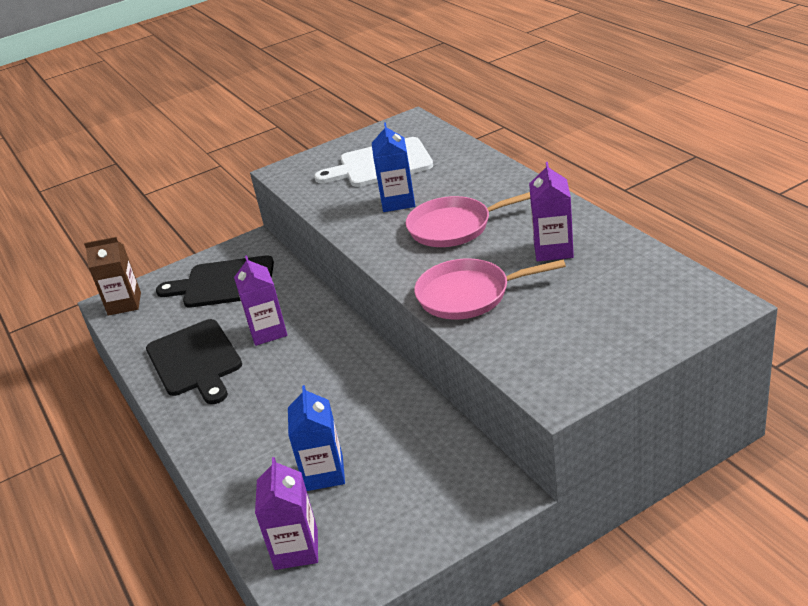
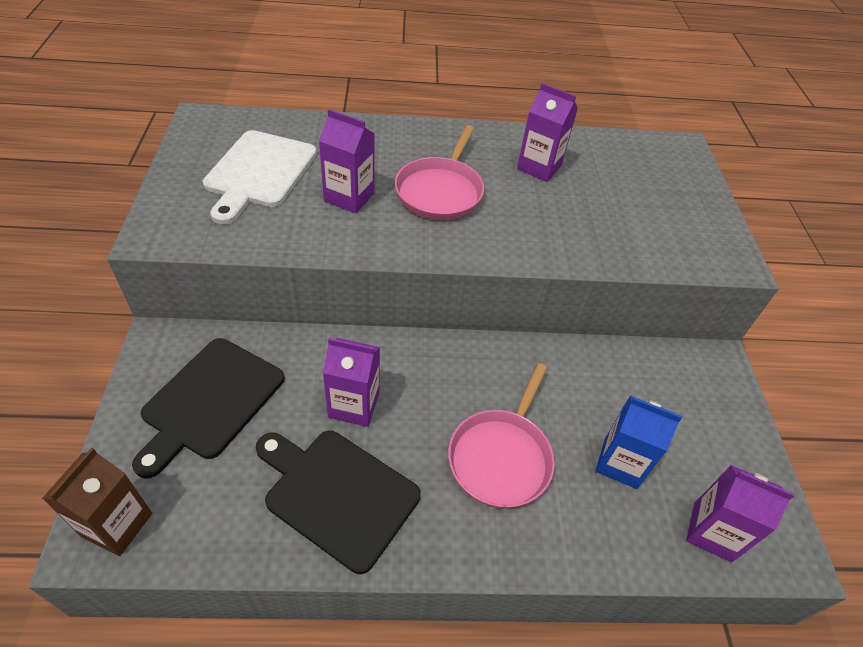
camera: 70 degrees left, 15 degrees up
(195, 360) = (337, 494): black cutting board -> black cutting board turned 150 degrees counterclockwise
(398, 201) = (349, 197): blue carton -> purple carton
(468, 295) = (558, 236): pink pan -> pink pan (501, 457)

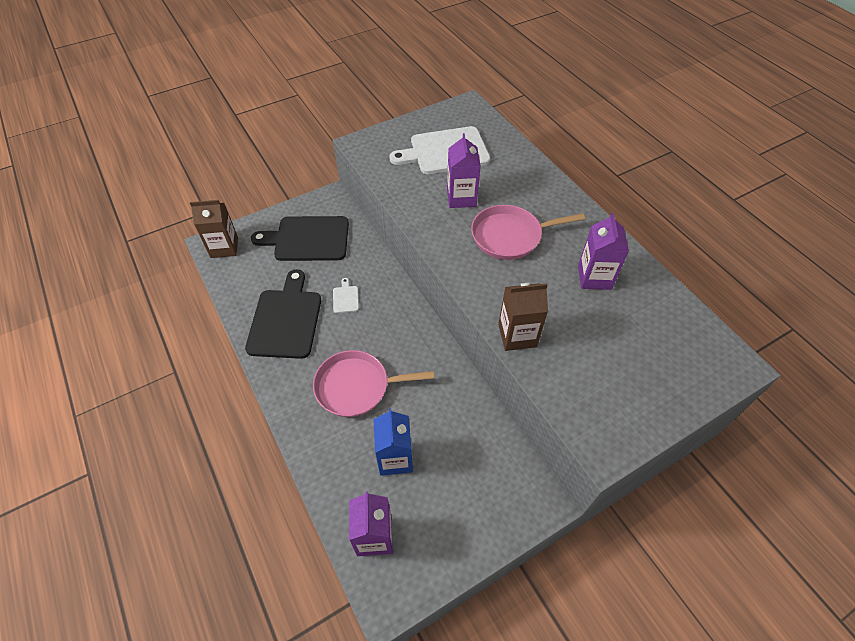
camera: 65 degrees right, 5 degrees up
(354, 405) = (345, 298): purple carton -> white cutting board
(578, 253) = (517, 335): none -> brown carton

